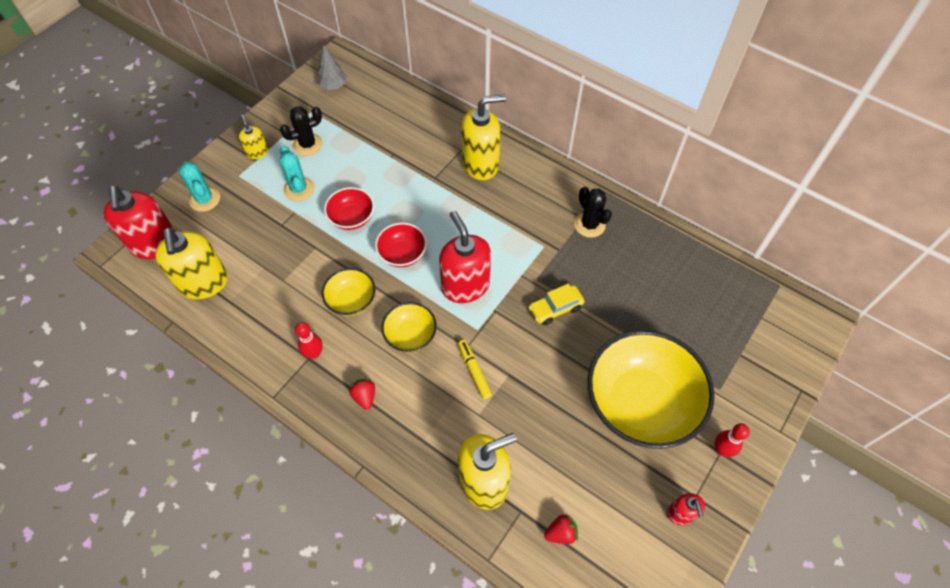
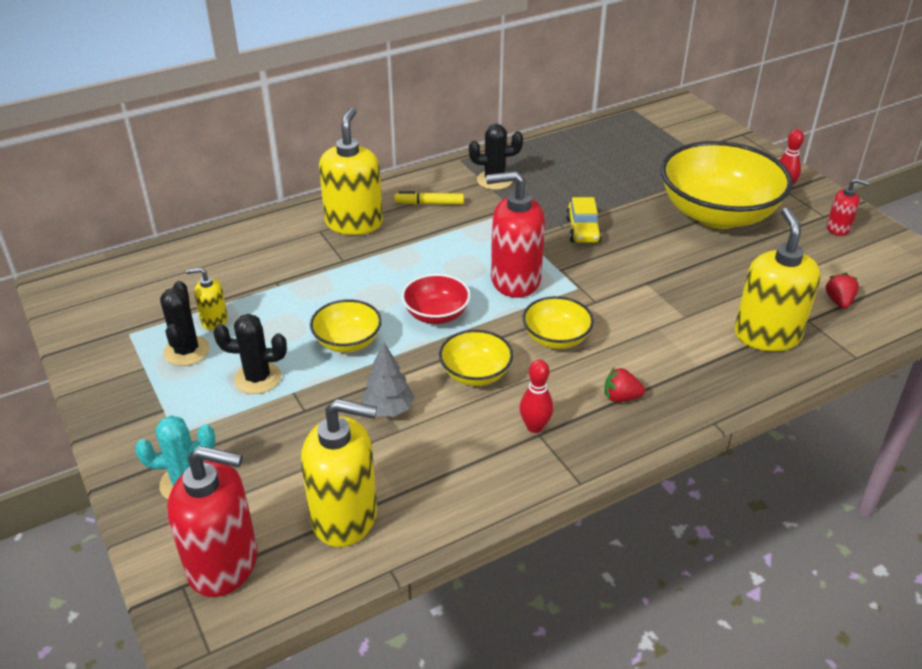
camera: 65 degrees left, 20 degrees down
(257, 152) = (150, 404): yellow soap dispenser -> yellow soap dispenser (214, 320)
(299, 189) = (257, 378): turquoise cactus -> black cactus
(333, 86) = (106, 302): grey tree -> grey tree (388, 409)
(352, 218) = (347, 342): red bowl -> yellow bowl
(474, 371) = (630, 304): yellow marker -> yellow marker (429, 203)

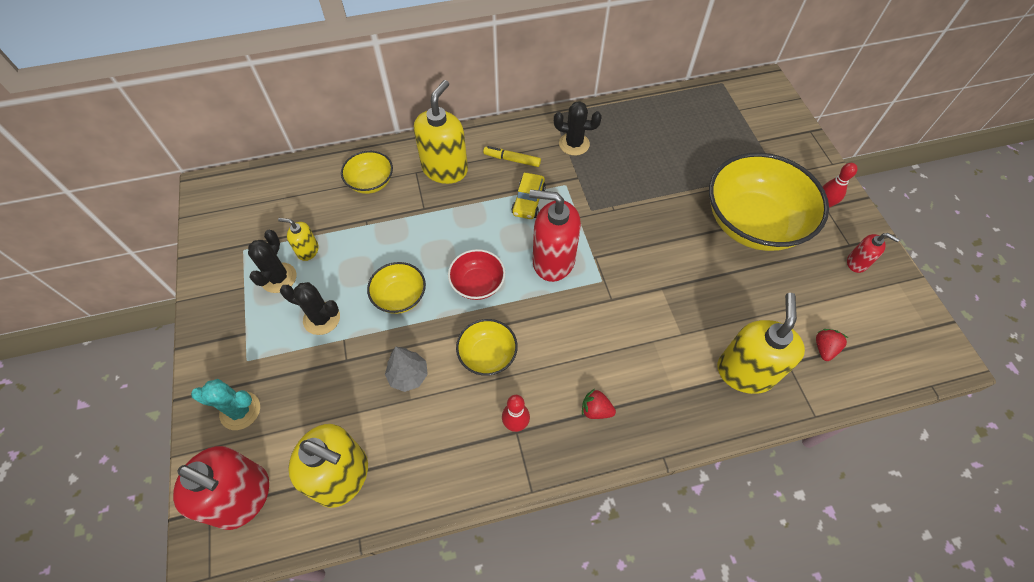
camera: 15 degrees right, 20 degrees up
(556, 338) = (565, 333): yellow bowl -> yellow bowl (371, 182)
(583, 230) = (628, 217): yellow car -> yellow car (528, 201)

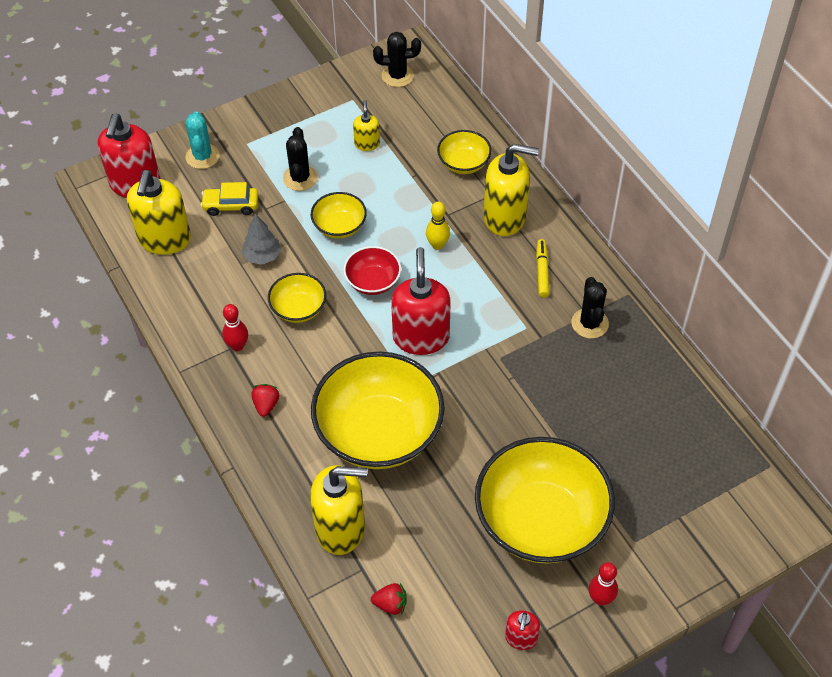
camera: 75 degrees right, 5 degrees down
(278, 278) = (331, 134): black cactus -> black cactus (397, 76)
(455, 224) = (437, 245): none -> yellow bowling pin
(528, 201) = (490, 299): yellow car -> yellow car (231, 205)
(647, 317) = (379, 432): none -> yellow bowl

